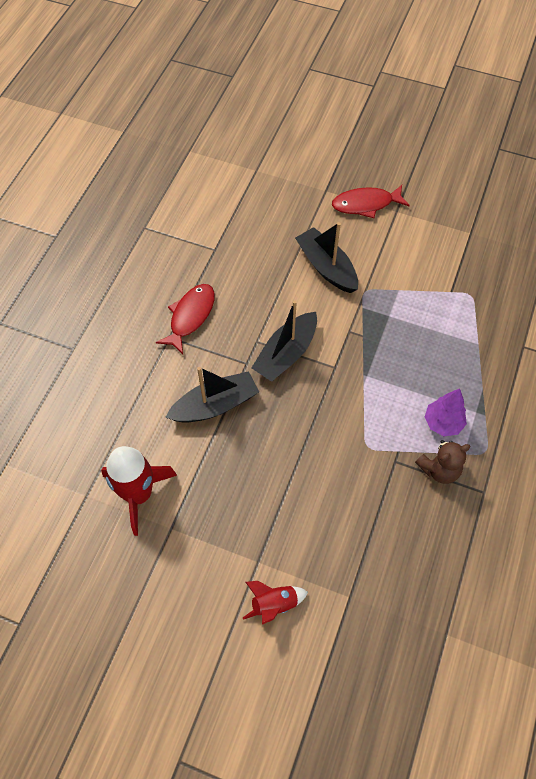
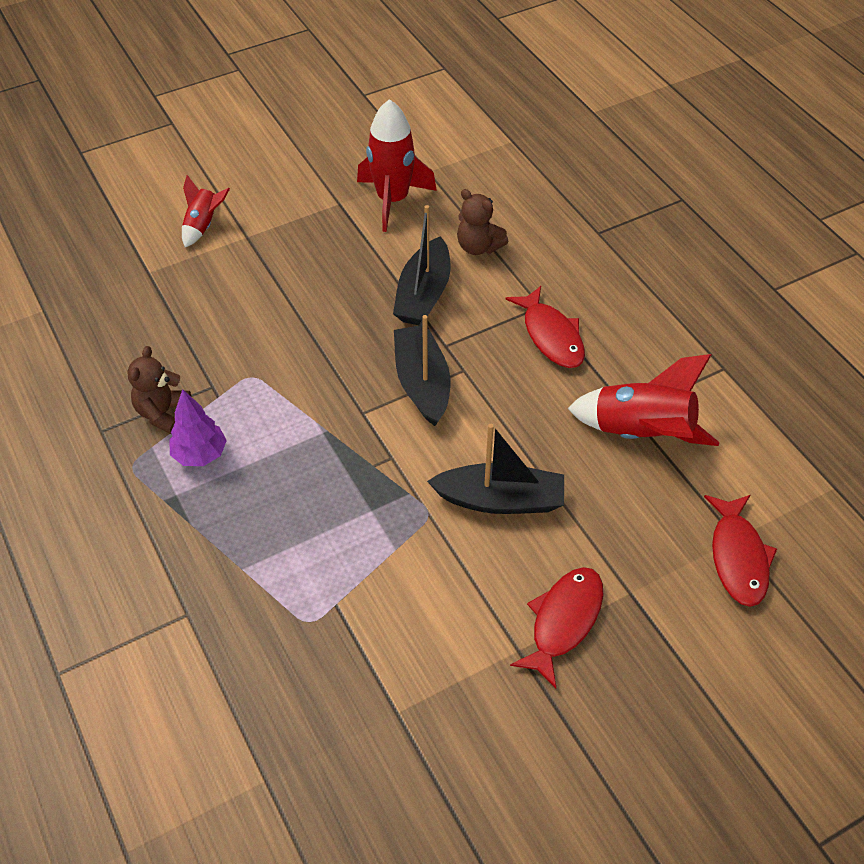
camera: 130 degrees right, 10 degrees down
(143, 406) = (478, 247): none -> brown teddy bear
(226, 236) = (641, 433): none -> red rocket
(267, 164) = (738, 557): none -> red fish

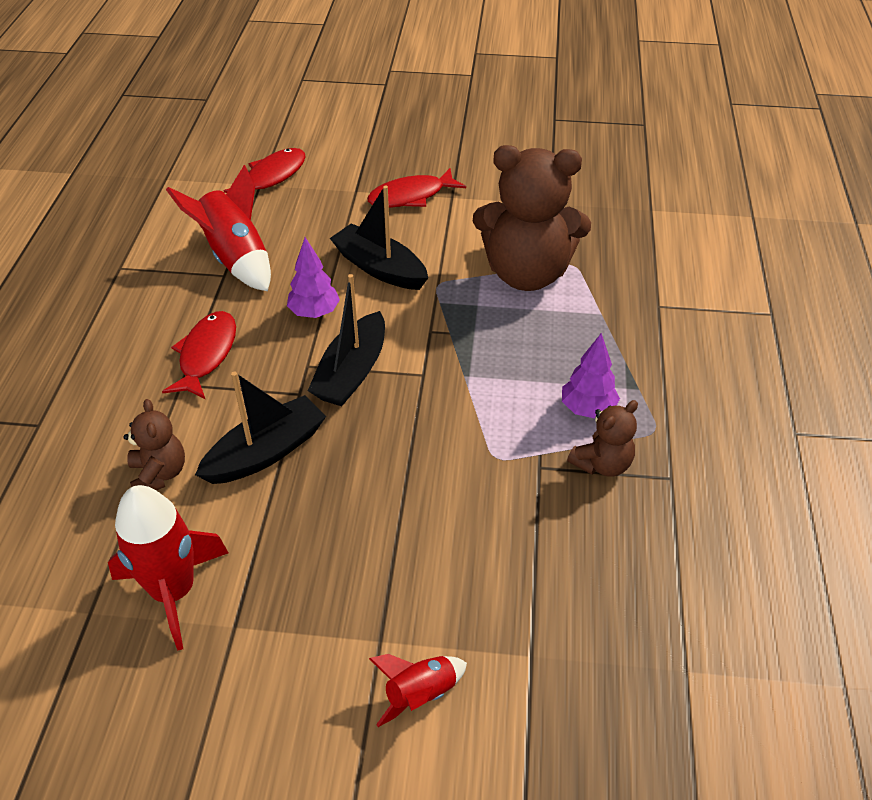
camera: 145 degrees left, 5 degrees down
(350, 578) = (526, 273): none -> brown teddy bear
(509, 418) = (314, 313): none -> purple tree

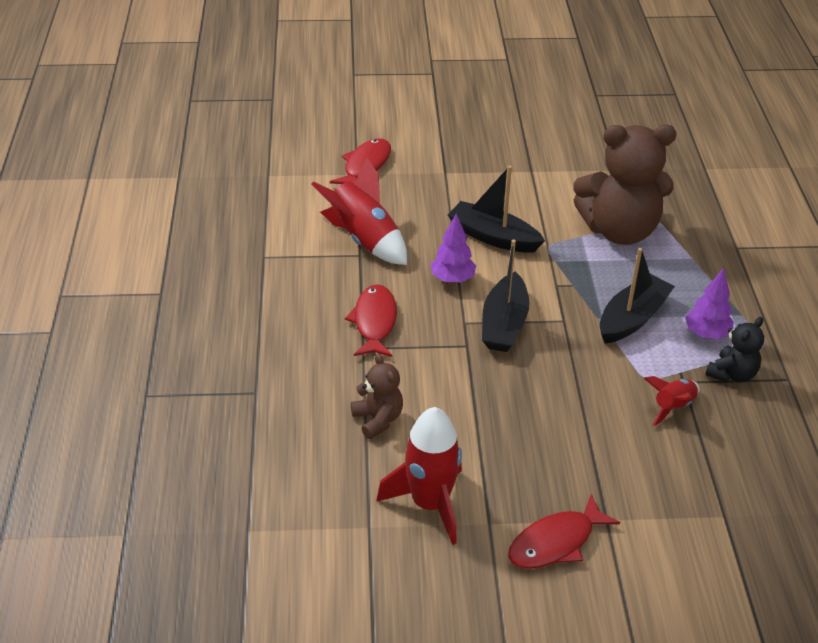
camera: 10 degrees left, 5 degrees down
(266, 452) = (459, 393): black boat -> black boat (632, 318)
(411, 196) = (496, 173): red fish -> red fish (556, 542)
(420, 694) = (651, 551): red rocket -> red rocket (673, 407)
(602, 464) = (732, 374): brown teddy bear -> black teddy bear

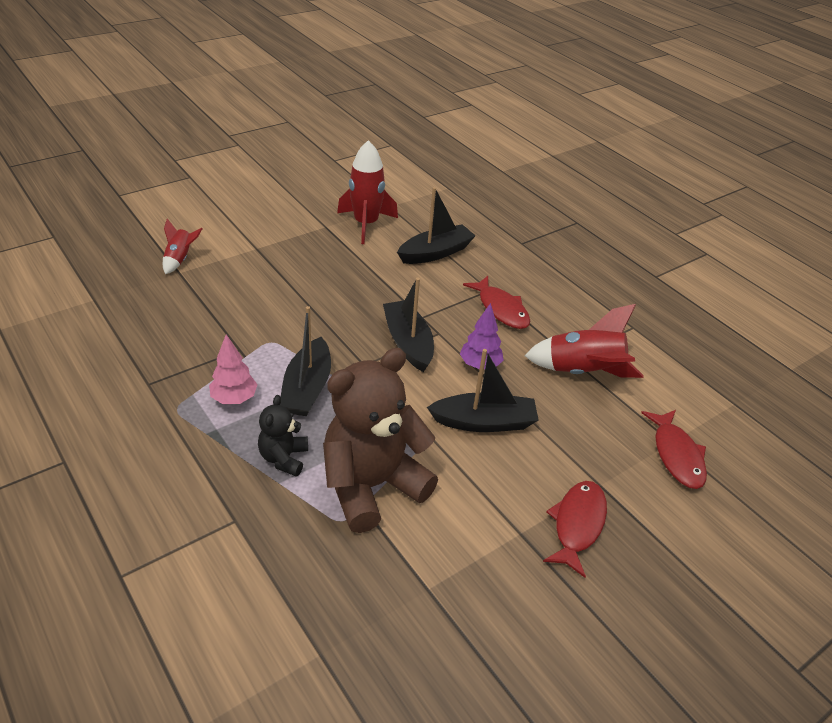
camera: 145 degrees right, 0 degrees up
(378, 419) = (435, 253): brown teddy bear -> black boat
(556, 542) = (281, 229): red fish -> red fish (577, 524)
(673, 407) = (240, 327): red rocket -> red rocket (180, 259)
(706, 334) = (234, 398): purple tree -> pink tree
(732, 374) = (200, 369): black teddy bear -> black teddy bear (284, 458)

